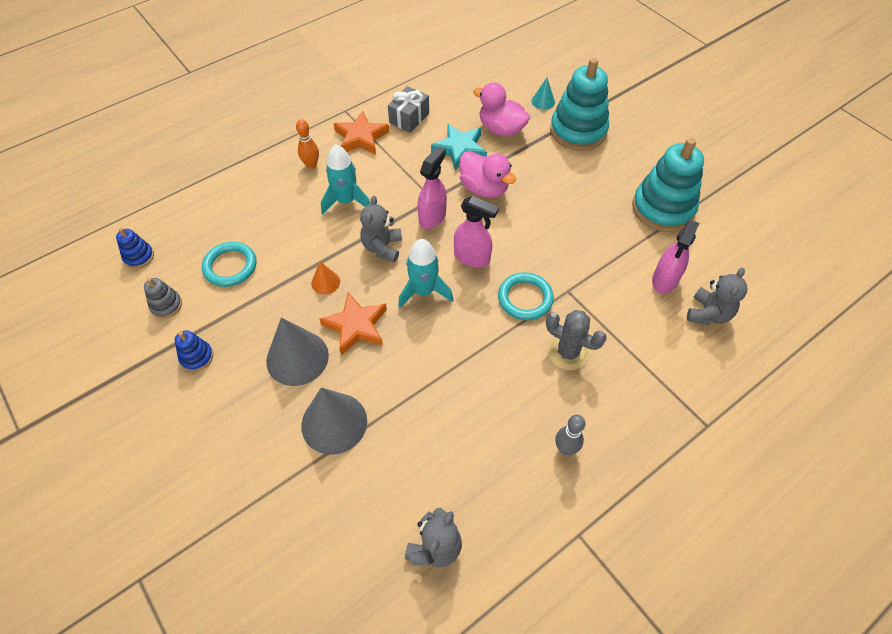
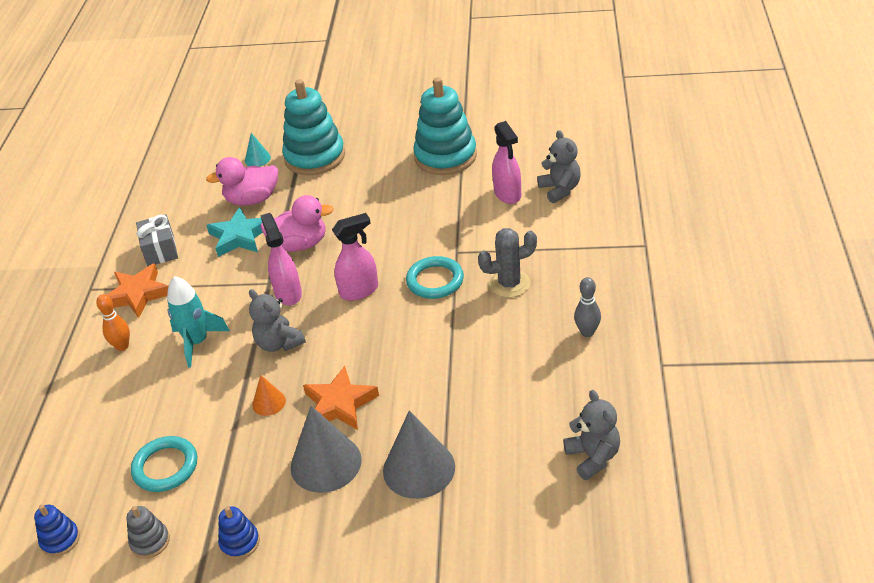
camera: 45 degrees left, 15 degrees down
(424, 291) = (356, 339): turquoise rocket -> none

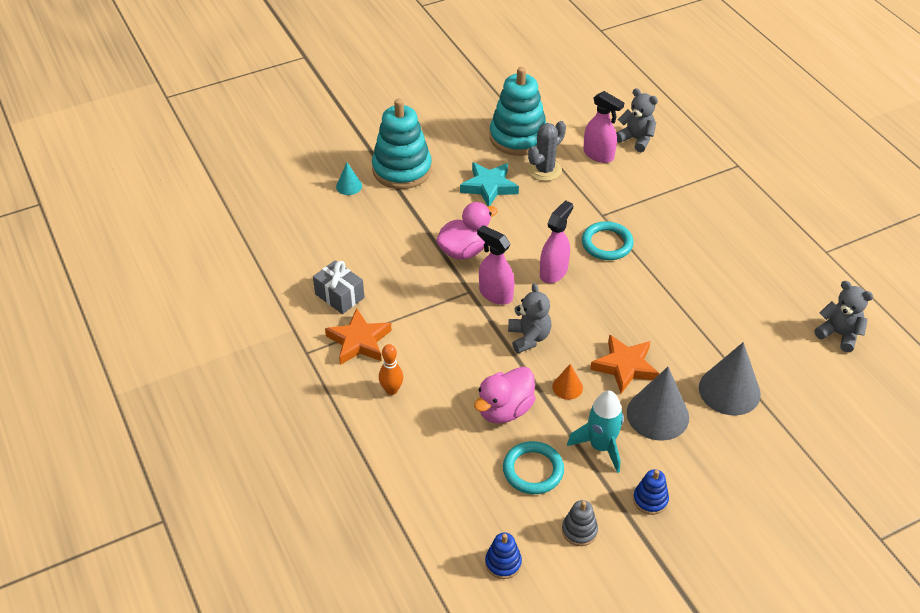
camera: 35 degrees left, 5 degrees up
(197, 342) = (457, 362): turquoise rocket -> turquoise rocket (601, 446)
(239, 237) = (403, 260): turquoise star -> turquoise star (489, 187)
(252, 200) = (381, 224): pink duck -> pink duck (504, 410)
(279, 343) = (529, 337): grey teddy bear -> grey teddy bear turned 120 degrees counterclockwise
(509, 284) = (666, 227): grey cactus -> grey cactus (545, 170)
(587, 332) = (756, 245): grey bowling pin -> none

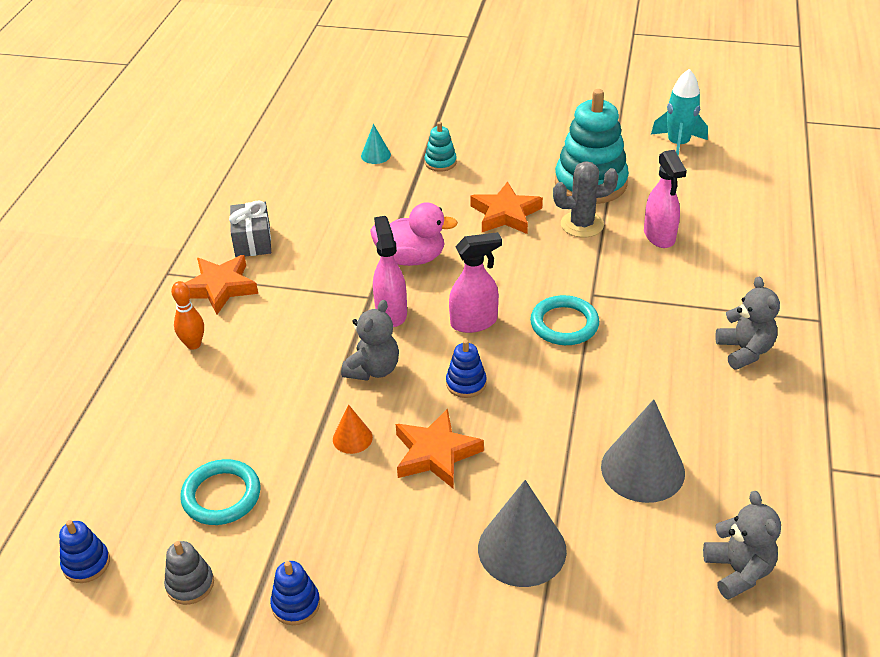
camera: 40 degrees right, 5 degrees down
(402, 169) = (440, 162): turquoise stacking toy -> turquoise stacking toy, size x0.46
(489, 187) = (505, 214): turquoise star -> orange star
(504, 410) = (267, 422): pink duck -> none
(593, 314) = (466, 383): none -> blue stacking toy
(601, 446) = (313, 516): turquoise rocket -> turquoise rocket (678, 145)
(636, 139) = (722, 240): grey teddy bear -> grey teddy bear (744, 351)
(657, 415) = (410, 523): grey cone -> grey cone (642, 469)

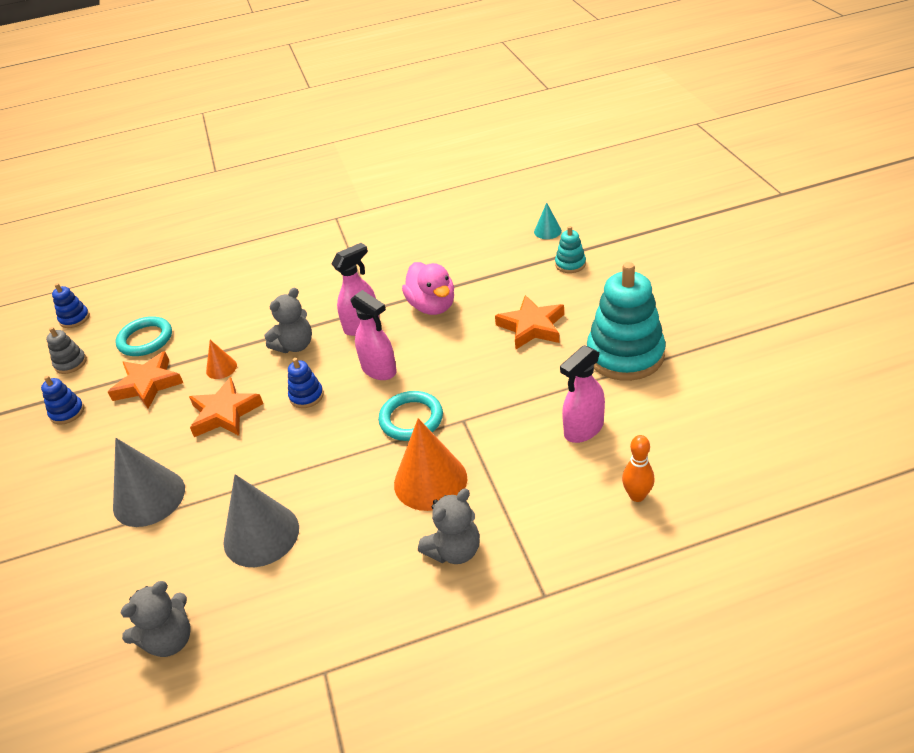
camera: 65 degrees right, 0 degrees up
(193, 344) = (274, 262): orange bowling pin -> orange bowling pin (637, 496)
(220, 288) = (336, 243): orange star -> orange star (148, 384)
(252, 241) = (395, 231): grey gift -> none
(373, 369) = (295, 345): grey teddy bear -> grey teddy bear turned 45 degrees counterclockwise
(582, 224) = (557, 375): grey cactus -> none
(654, 338) = (430, 481): none -> orange cone
(678, 145) = (751, 385): turquoise rocket -> none

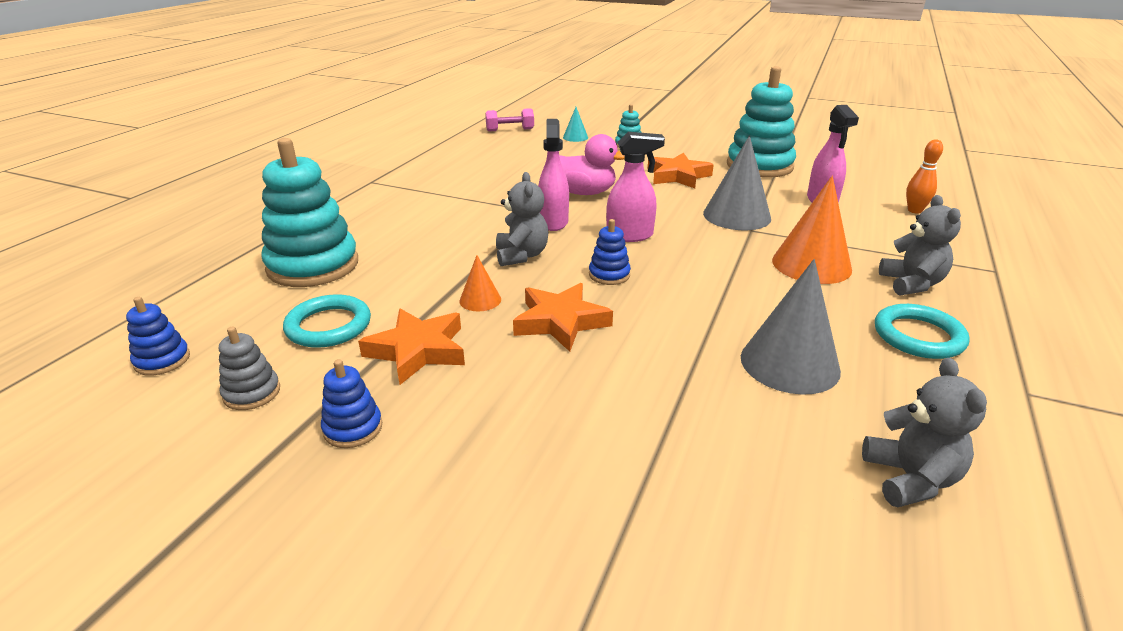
camera: 55 degrees left, 10 degrees down
(149, 497) = (632, 415): grey cone -> grey cone (736, 216)
(202, 286) = (313, 265): none -> turquoise stacking toy
(411, 419) = (719, 246): turquoise ring -> turquoise ring (918, 336)
(516, 195) = (510, 130): none -> pink dumbbell

